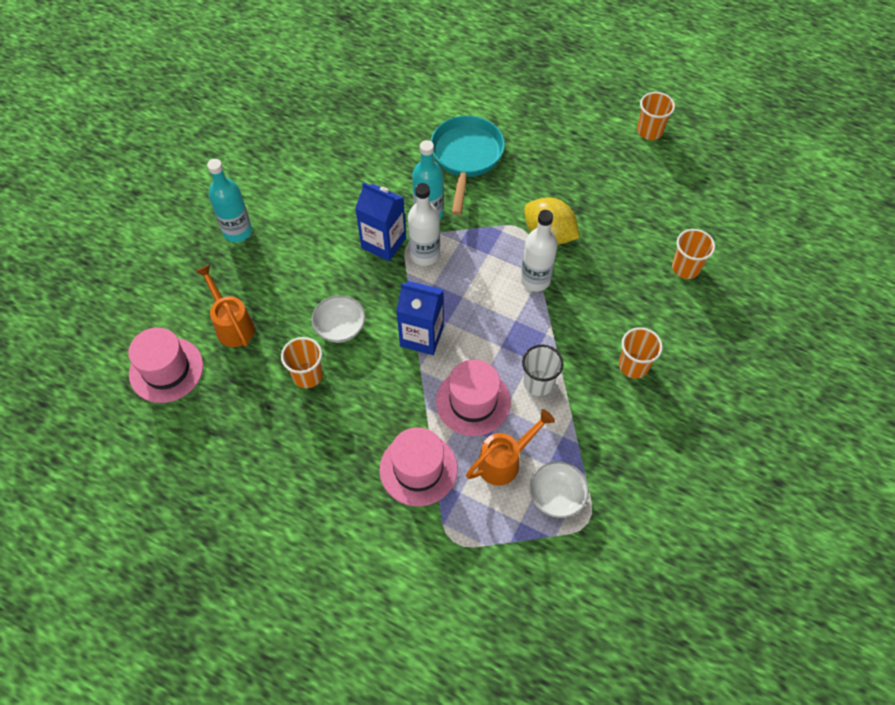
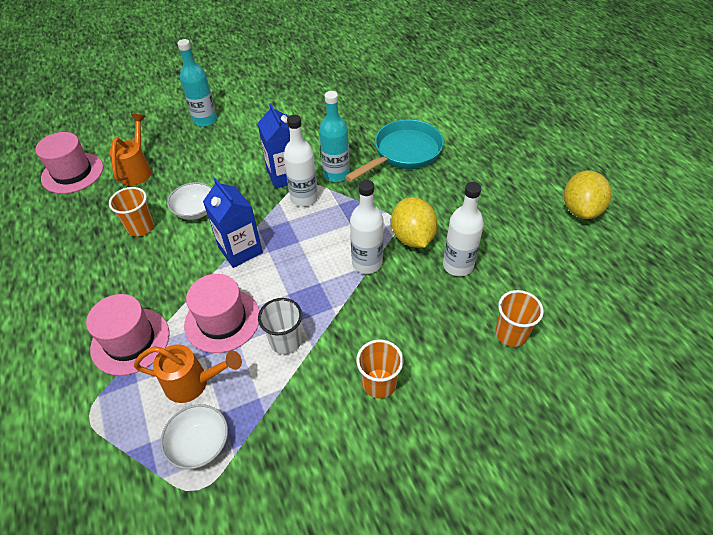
camera: 40 degrees right, 10 degrees down
(604, 237) = (458, 265): none -> white bottle
(649, 131) = (580, 210): orange cup -> yellow lemon

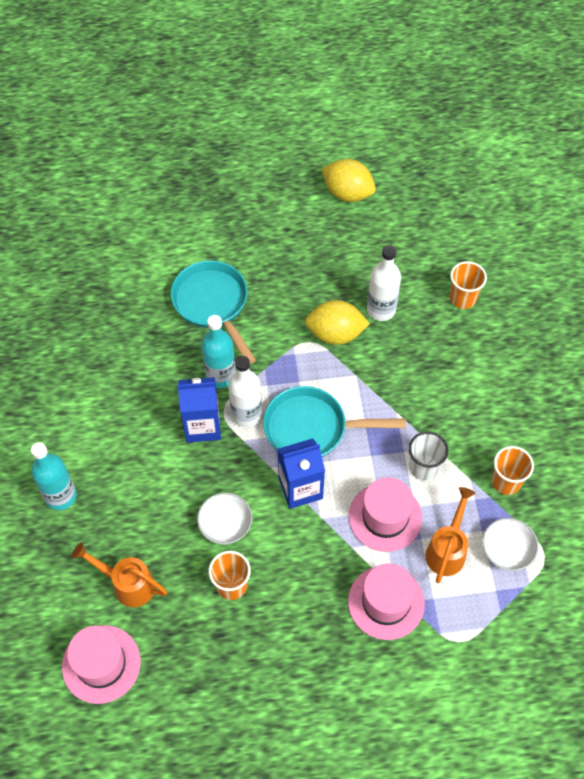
camera: 75 degrees left, 10 degrees up
(304, 244) = (312, 428): none -> turquoise pan
(367, 263) = (354, 380): white bottle -> none
(379, 383) = (484, 406): orange cup -> orange cup (506, 482)

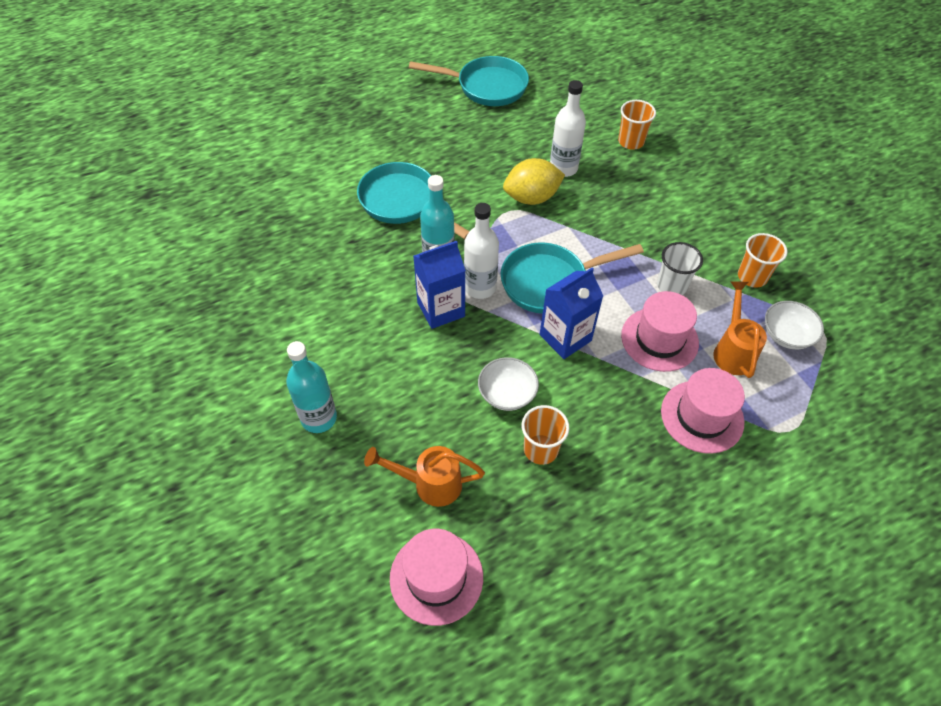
camera: 20 degrees left, 5 degrees down
(348, 193) = (486, 87): yellow lemon -> turquoise pan

